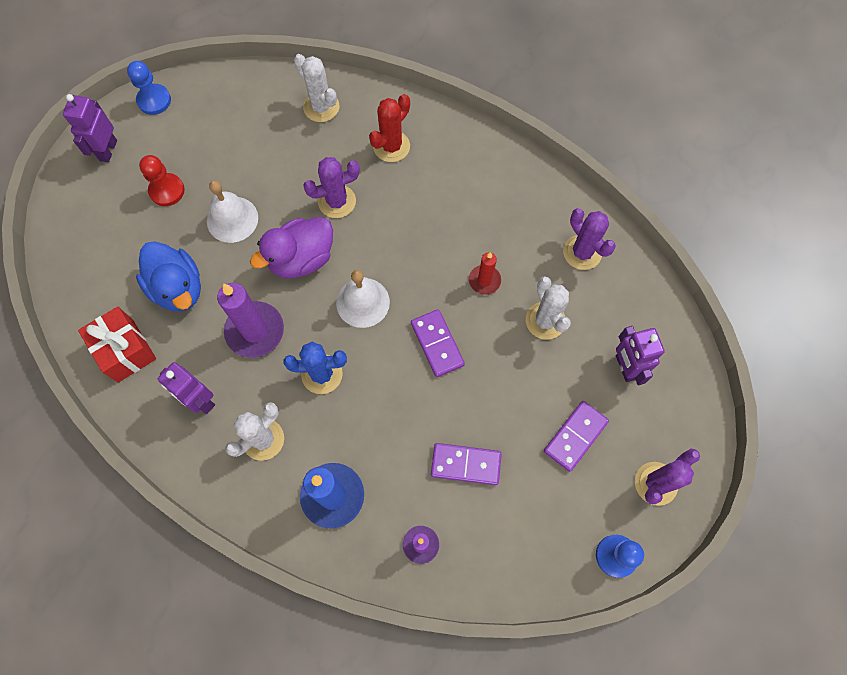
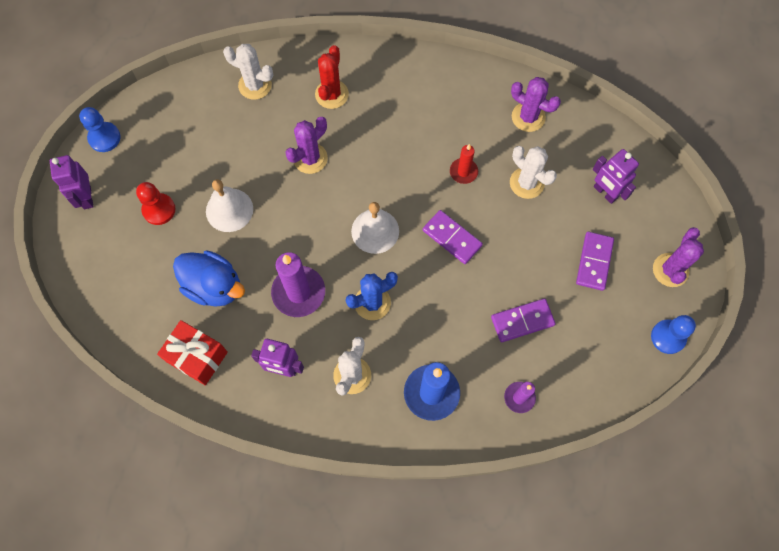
camera: 25 degrees left, 0 degrees up
(301, 259) = (306, 217): purple duck -> none

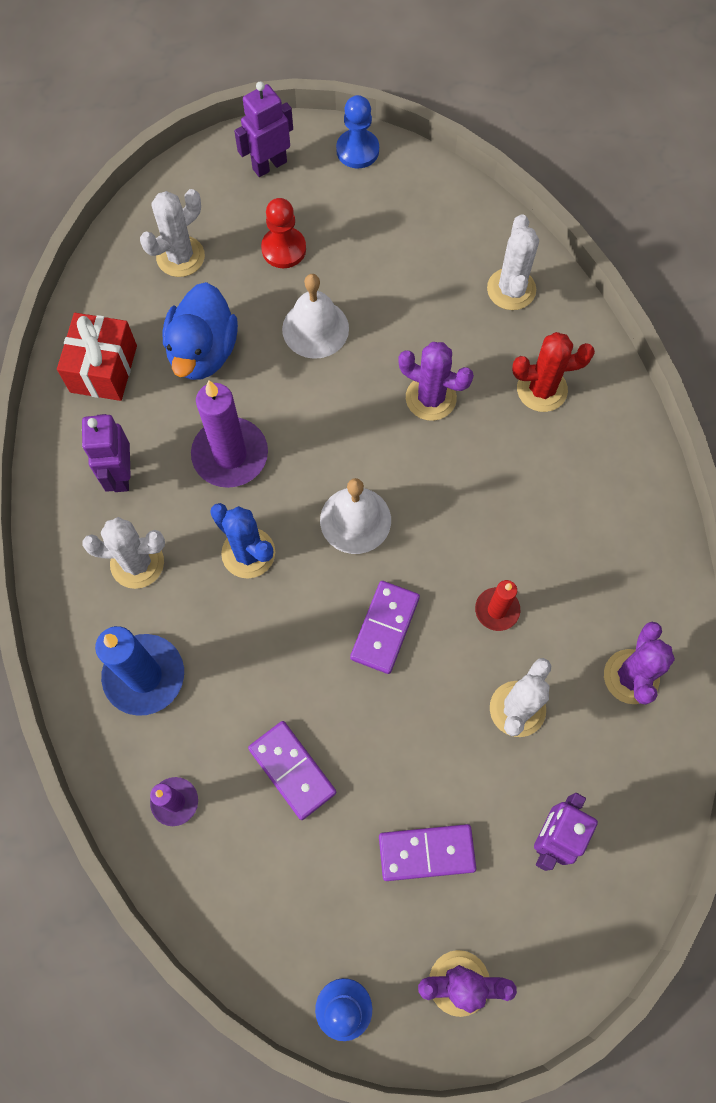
camera: 70 degrees right, 0 degrees up
(131, 279) = (180, 256): none -> white cactus

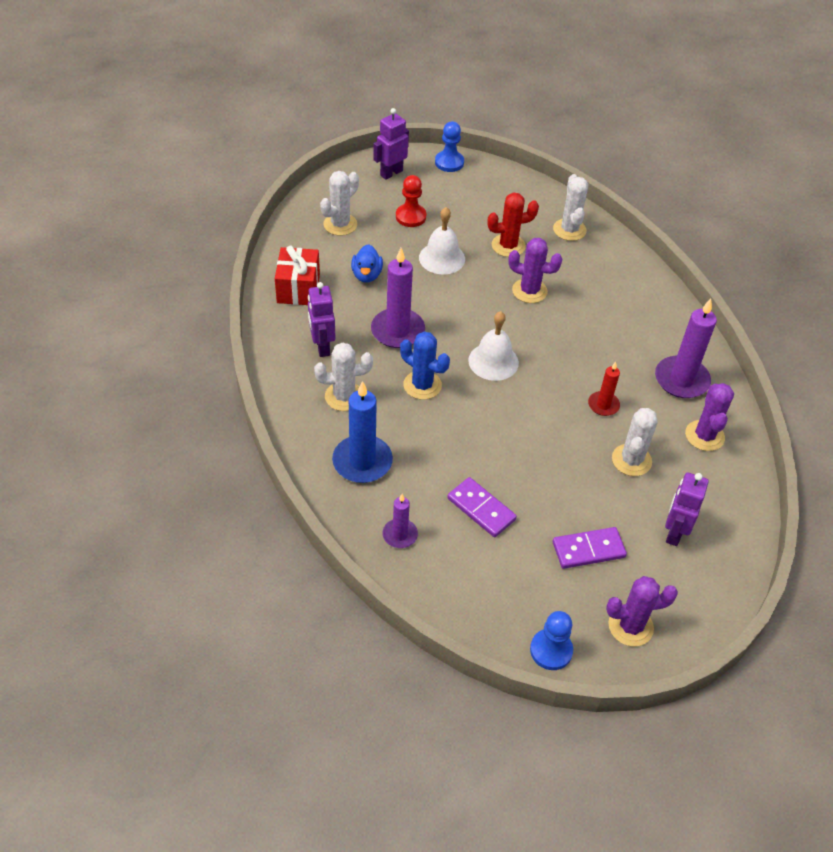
camera: 10 degrees left, 20 degrees down
(203, 352) = (366, 275): blue duck -> blue duck, size x0.63
(385, 628) = (528, 421): purple domino -> none
(542, 389) = (603, 282): red cactus -> red cactus (508, 246)
(619, 575) = (681, 380): none -> purple candle

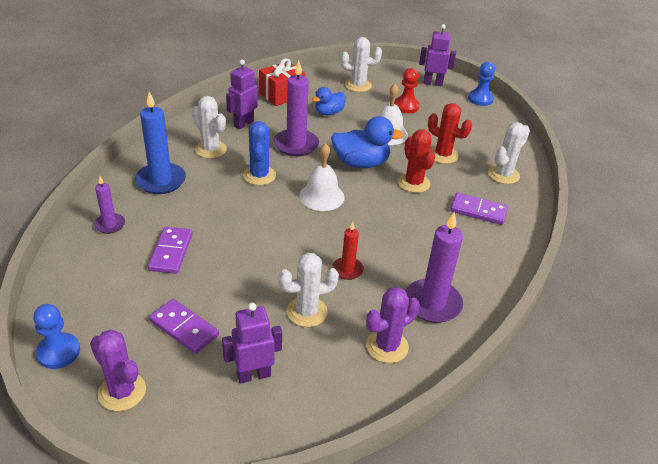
camera: 50 degrees right, 10 degrees down
(470, 305) = (361, 163): none -> blue duck
(529, 291) = (413, 183): purple cactus -> red cactus
(600, 278) = (478, 211): none -> purple domino

